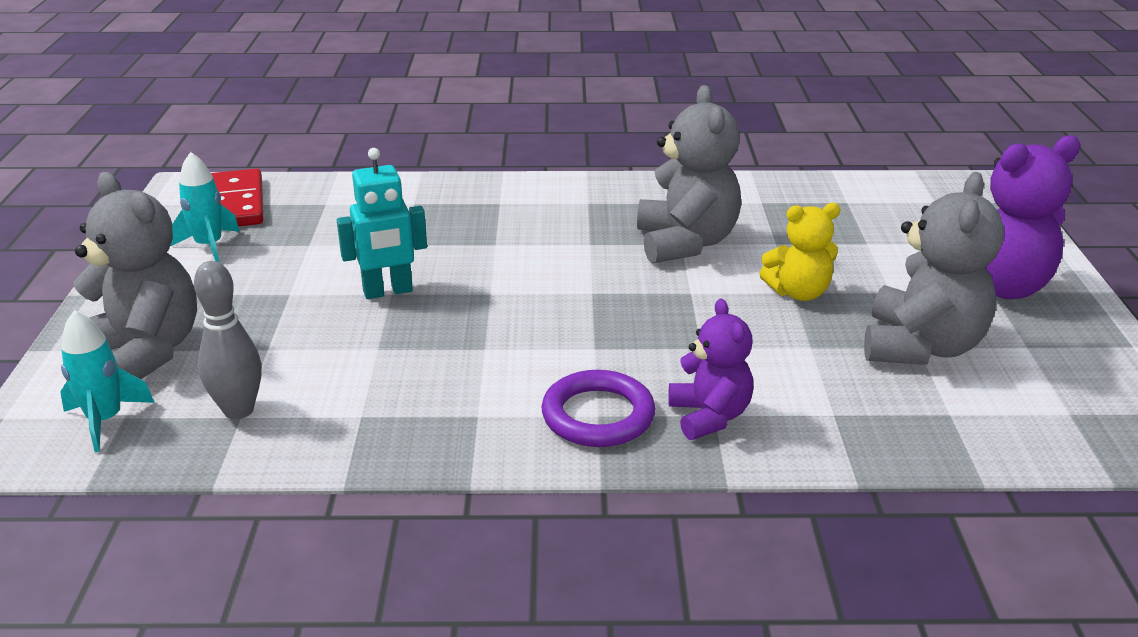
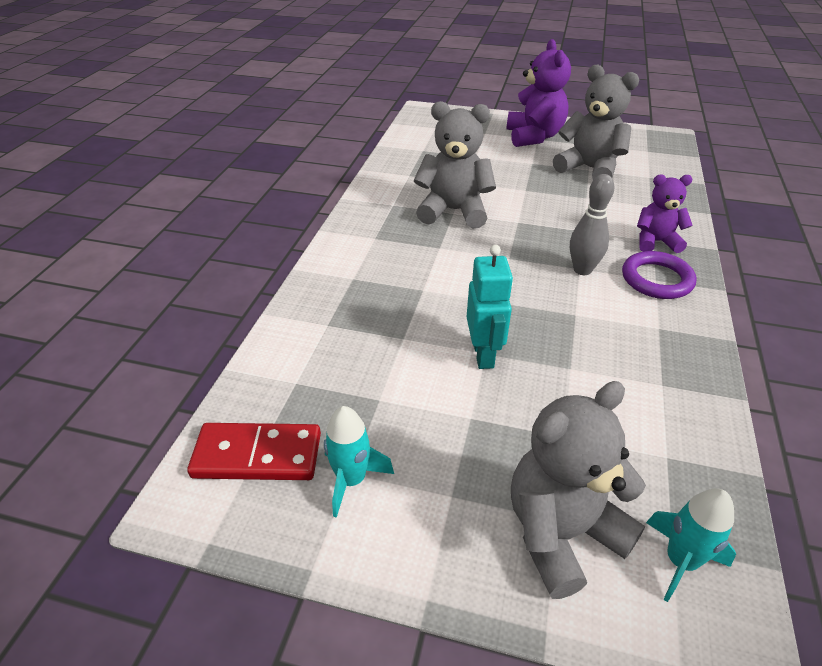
camera: 75 degrees left, 10 degrees up
(238, 410) = (659, 458): grey bowling pin -> grey bowling pin (582, 270)
(798, 293) = (527, 188): yellow teddy bear -> none

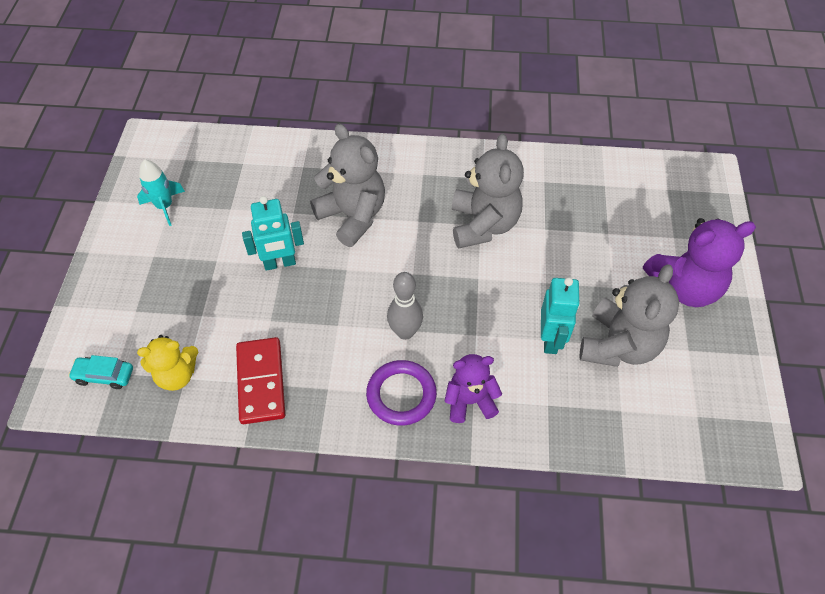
camera: 80 degrees right, 15 degrees up
(257, 455) = (182, 160): red domino -> red domino (261, 382)
(561, 533) = (126, 313): grey teddy bear -> grey teddy bear (352, 216)
(586, 195) = (551, 339): none -> turquoise robot
(655, 242) = (470, 401): purple teddy bear -> purple teddy bear turned 90 degrees counterclockwise
(664, 465) = (177, 375): none -> yellow teddy bear
(680, 561) = (104, 376): turquoise rocket -> turquoise car

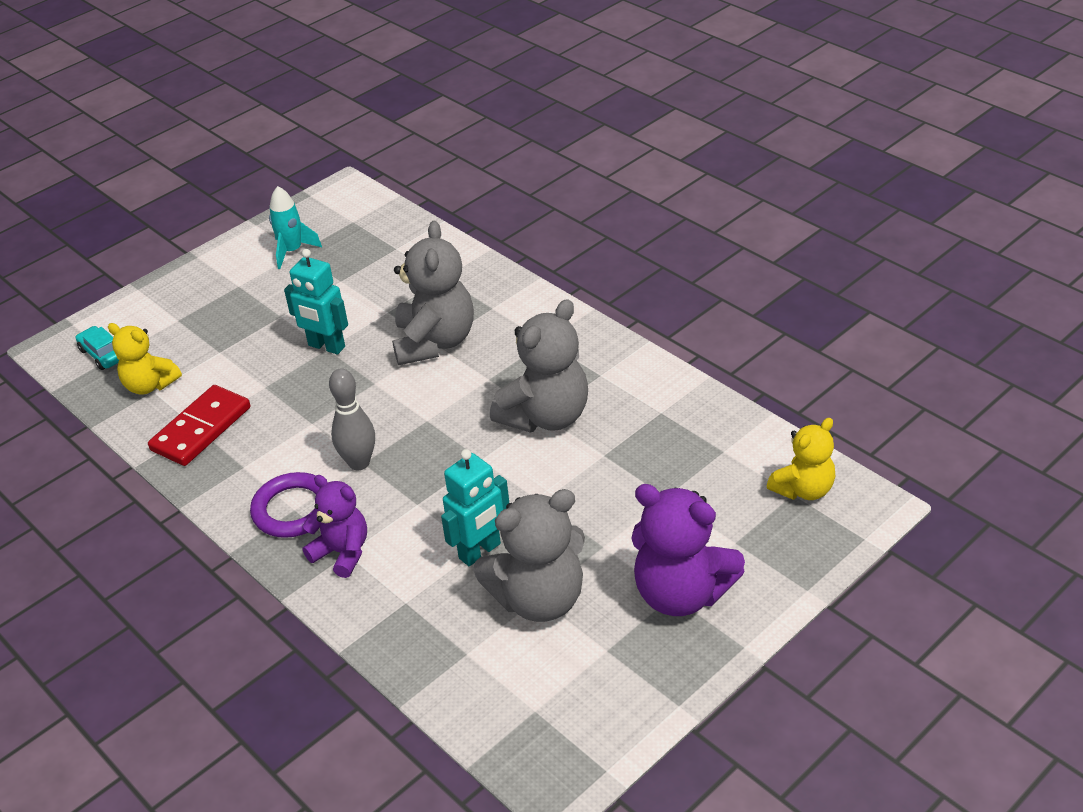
camera: 45 degrees right, 15 degrees down
(669, 183) = (803, 489): none -> yellow teddy bear

